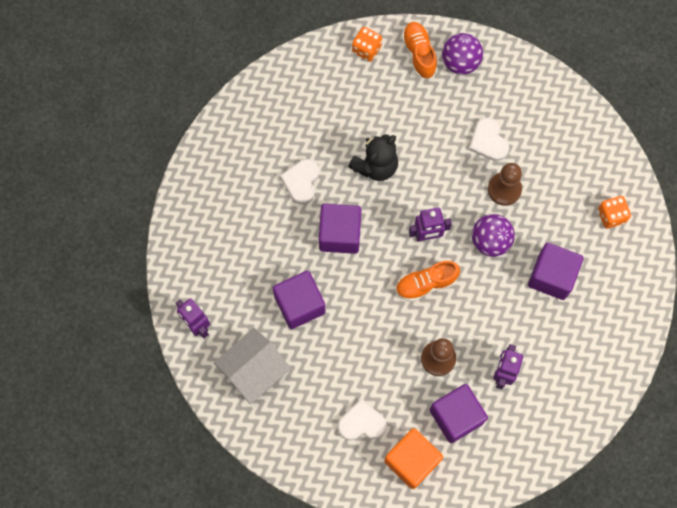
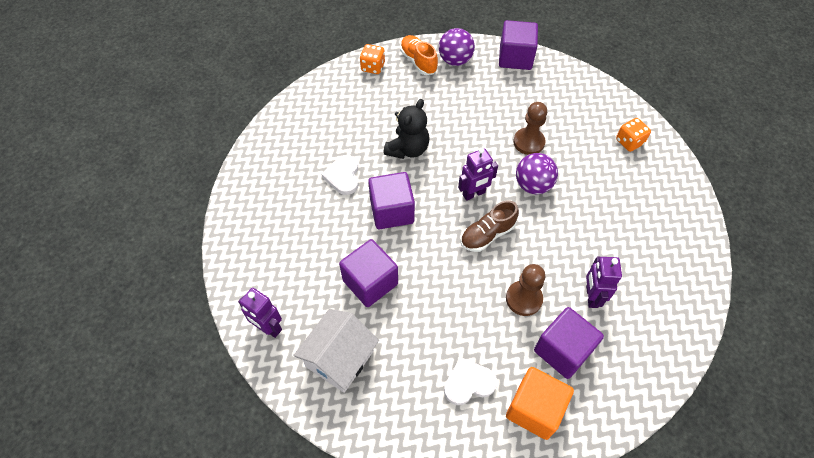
camera: 15 degrees left, 15 degrees down
(426, 284) = (487, 234): orange shoe -> brown shoe
(488, 141) = (500, 110): white heart -> none
(551, 276) = (600, 201): purple cube -> purple cube (515, 57)

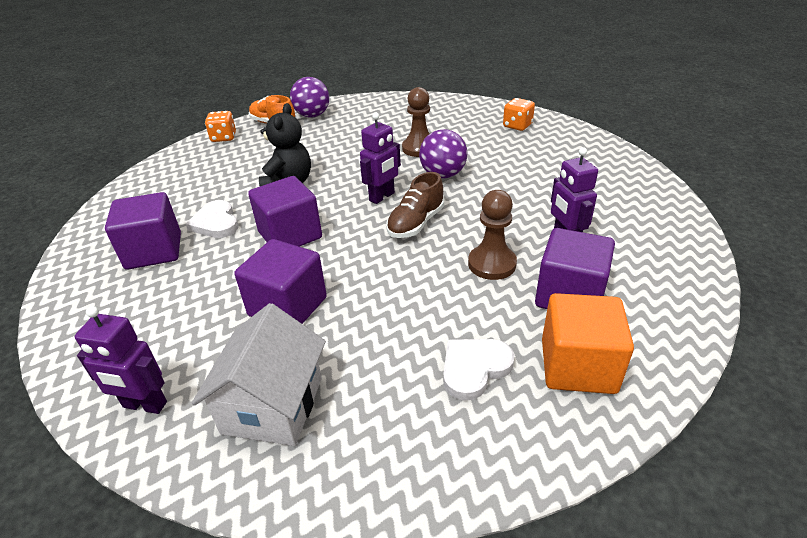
camera: 20 degrees left, 20 degrees down
(515, 57) = (373, 102): purple cube -> purple cube (154, 251)

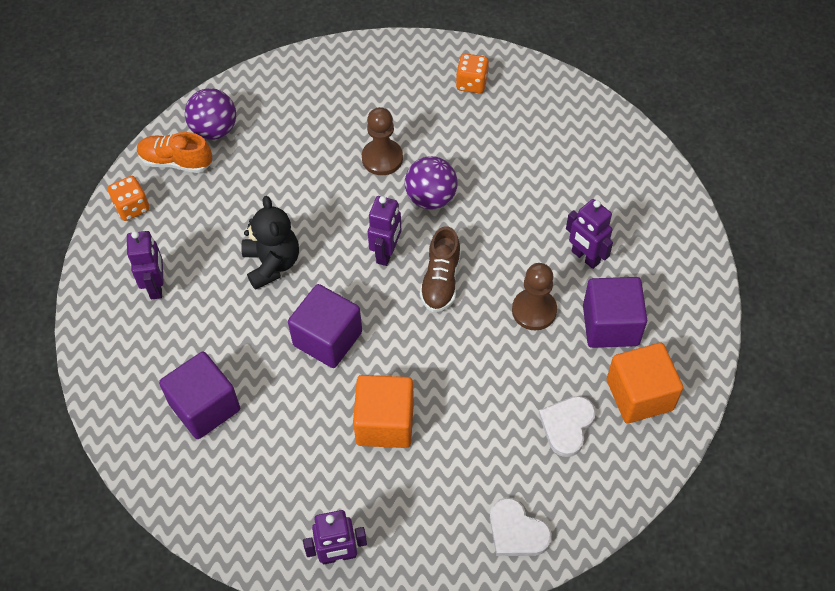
camera: 25 degrees left, 20 degrees up
(196, 176) = (156, 286): none -> purple robot
(216, 223) = (237, 348): white heart -> white heart (516, 531)
(273, 405) = (437, 515): white house -> none
(288, 307) = (385, 423): purple cube -> orange cube

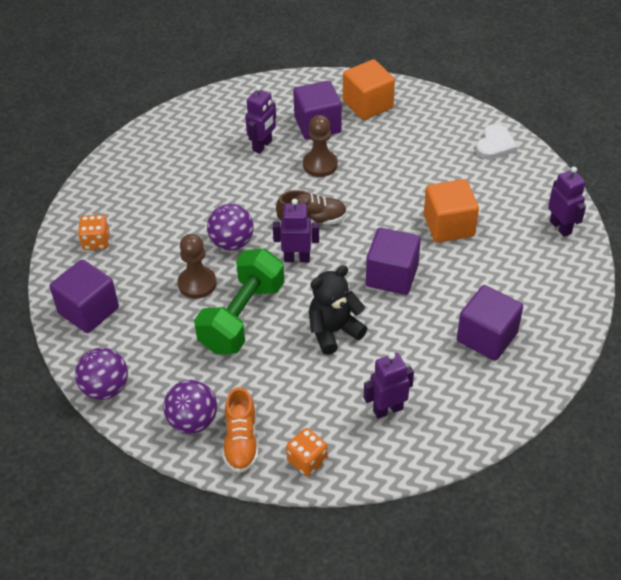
camera: 105 degrees left, 10 degrees down
(279, 72) = (105, 388): none -> purple ball
(323, 188) = (242, 317): none -> green dumbbell
(379, 69) = (88, 310): none -> purple cube
(567, 426) = (407, 134): white heart -> none

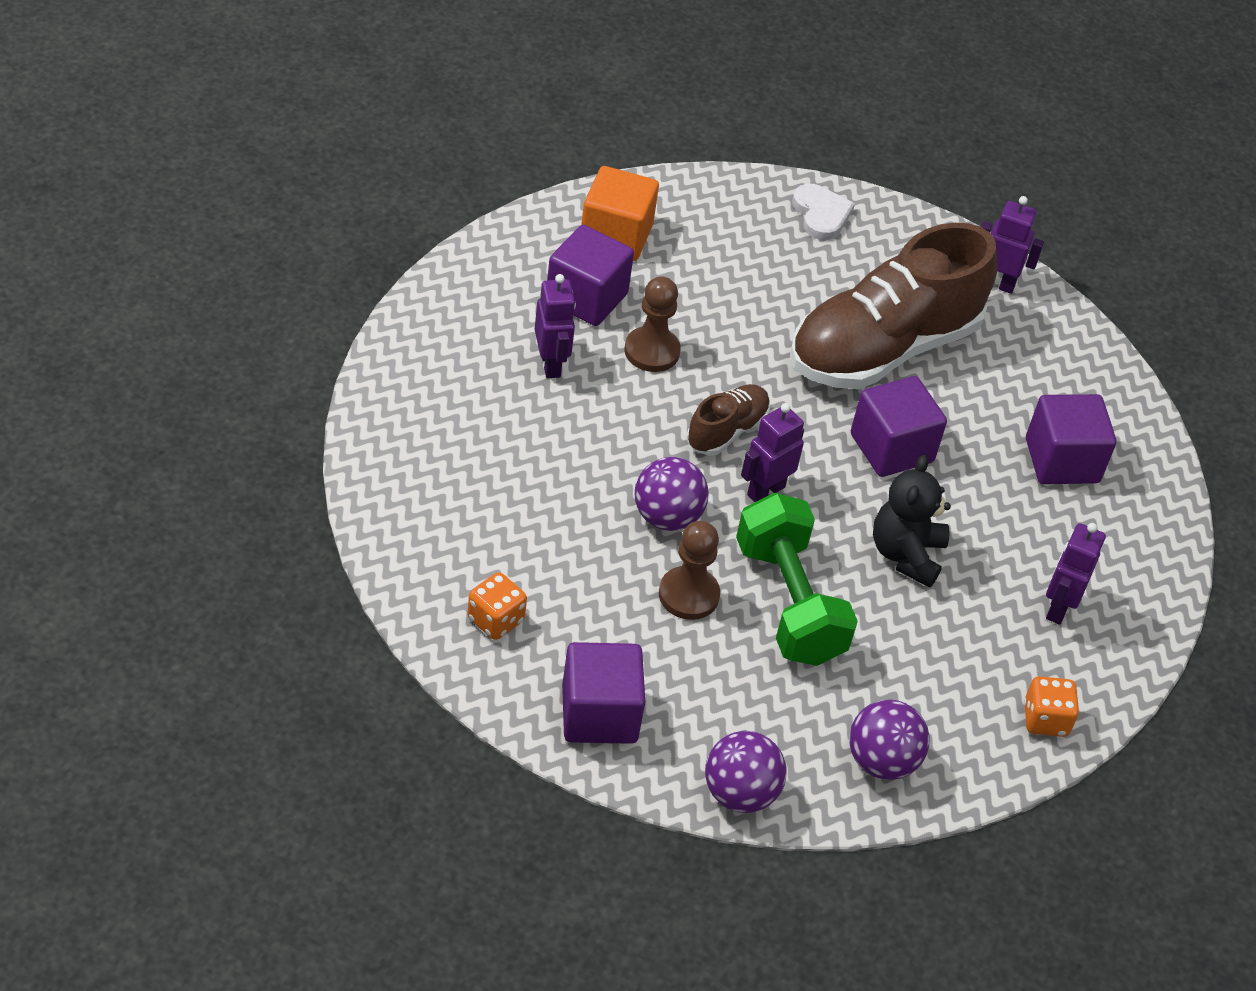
camera: 50 degrees left, 0 degrees up
(241, 441) = (957, 747): orange shoe -> none
(448, 225) = (883, 349): orange cube -> brown shoe

